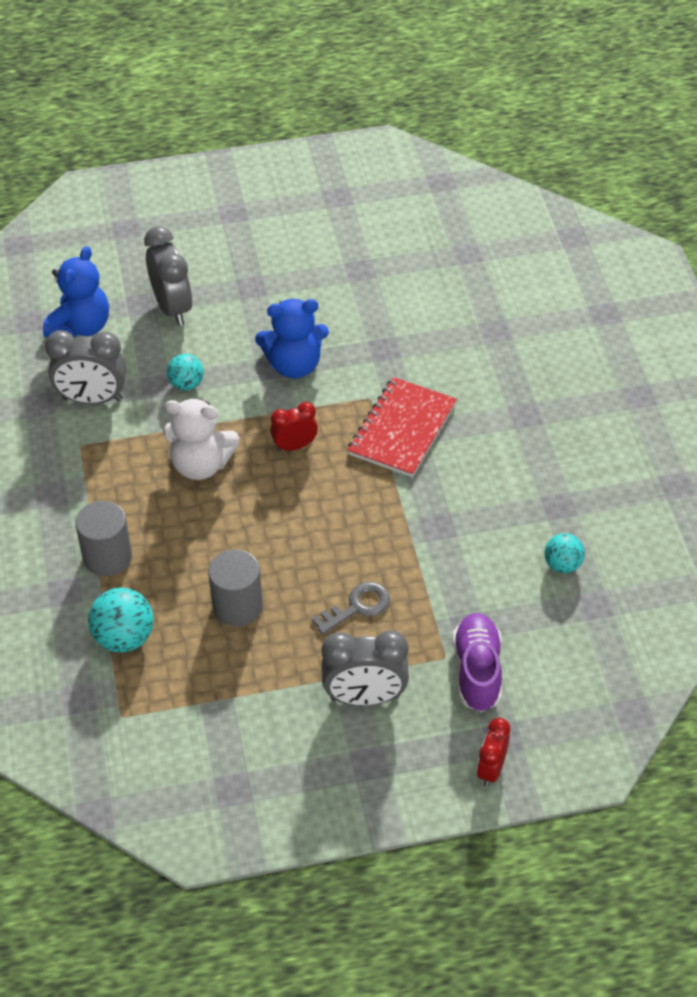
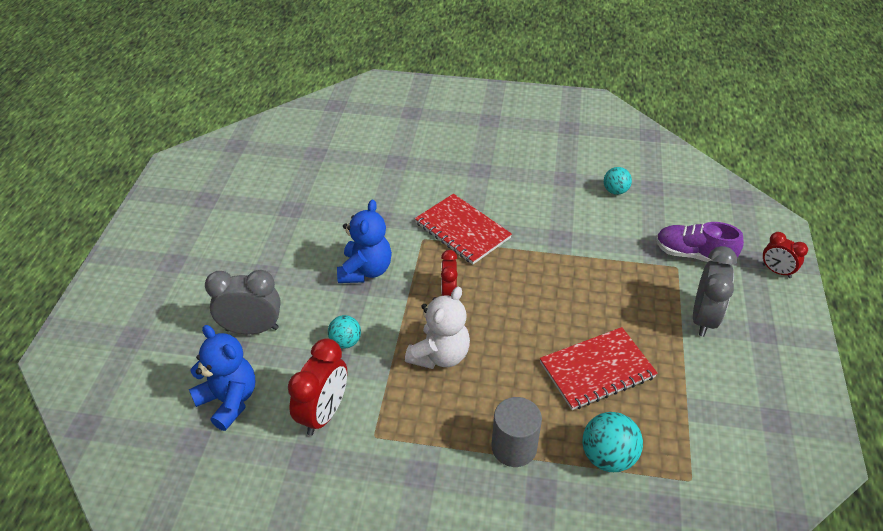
camera: 70 degrees left, 5 degrees down
(92, 399) = (324, 413): grey clock -> red clock
(237, 606) = (597, 370): grey cylinder -> red notebook
(357, 607) = (619, 299): grey key -> none

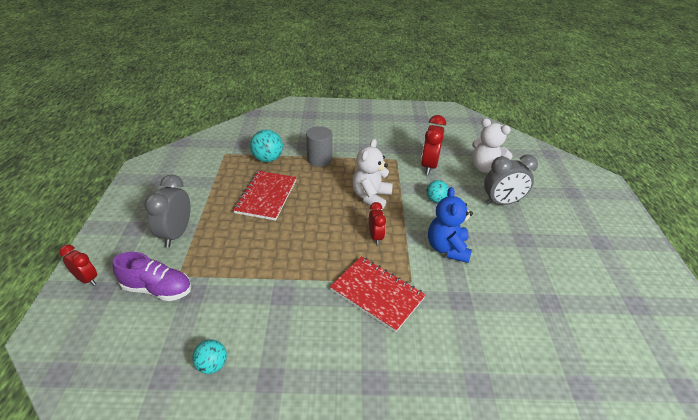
camera: 170 degrees right, 5 degrees down
(229, 400) = (485, 168): blue teddy bear -> white teddy bear
(597, 370) = (266, 196): red notebook -> red notebook turned 45 degrees counterclockwise

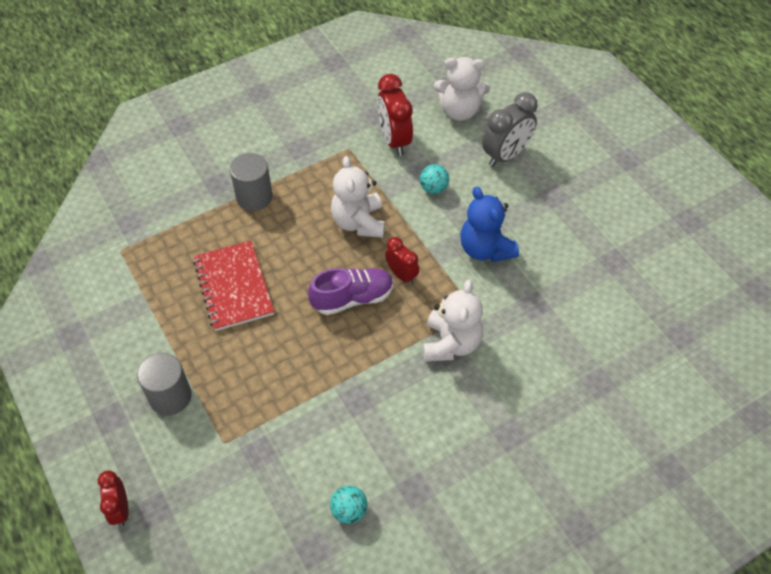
camera: 30 degrees left, 15 degrees up
(87, 279) = (120, 509): red clock -> red clock turned 105 degrees counterclockwise
(157, 289) = (216, 471): purple shoe -> purple shoe (352, 298)
(176, 234) = (170, 396): grey clock -> grey cylinder
(268, 159) = (186, 229): turquoise ball -> none
(377, 294) = (451, 343): red notebook -> white teddy bear

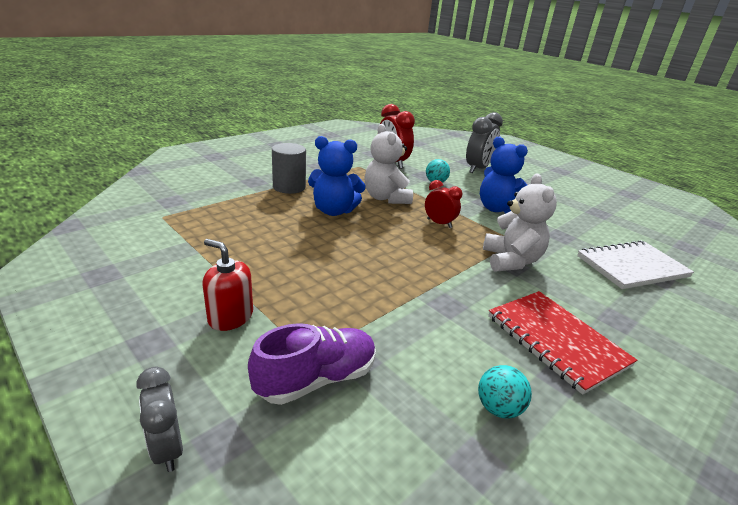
camera: 15 degrees left, 25 degrees down
(120, 509) = (167, 448): red clock -> grey clock
(170, 396) = (230, 317): grey cylinder -> red soap dispenser
(233, 287) = (285, 235): red notebook -> red notebook (556, 340)
(293, 246) = (334, 211): none -> blue teddy bear
(352, 298) = (403, 237): purple shoe -> purple shoe (316, 379)
(459, 111) = (431, 152): white teddy bear -> none
(582, 363) = (632, 267): none -> white notebook

